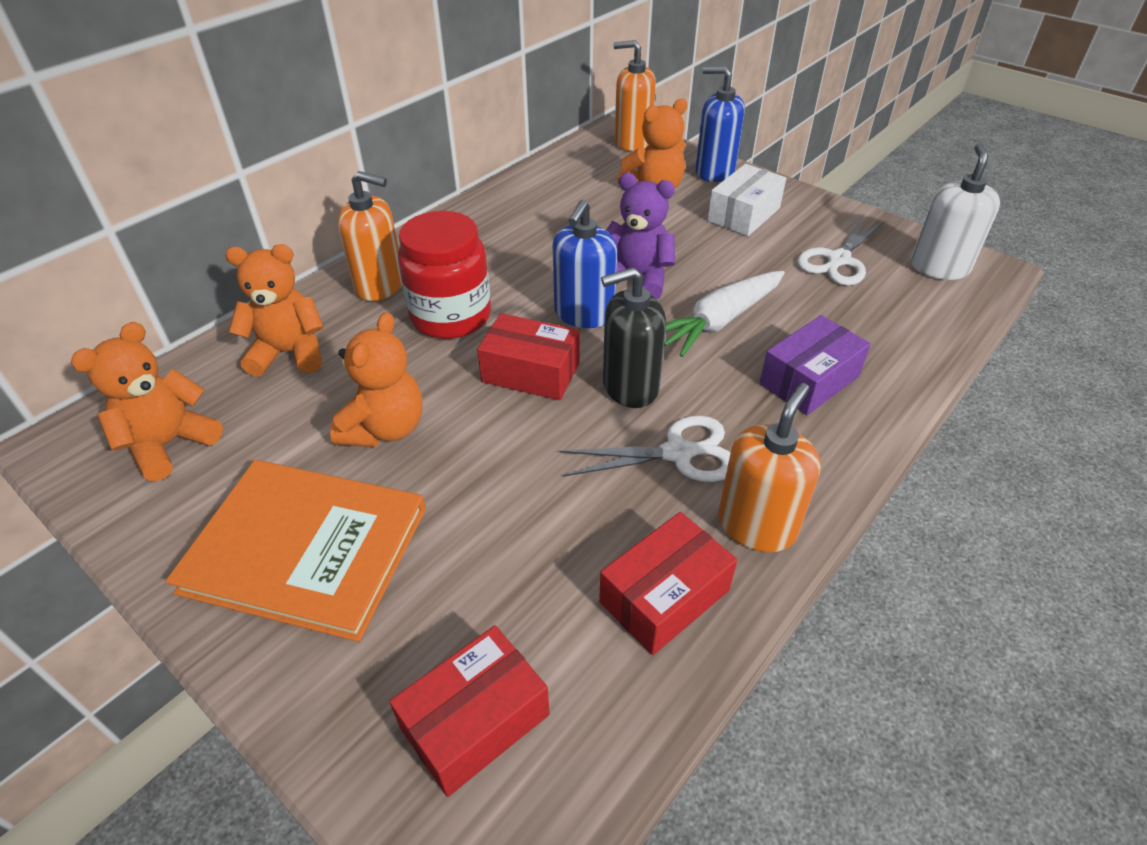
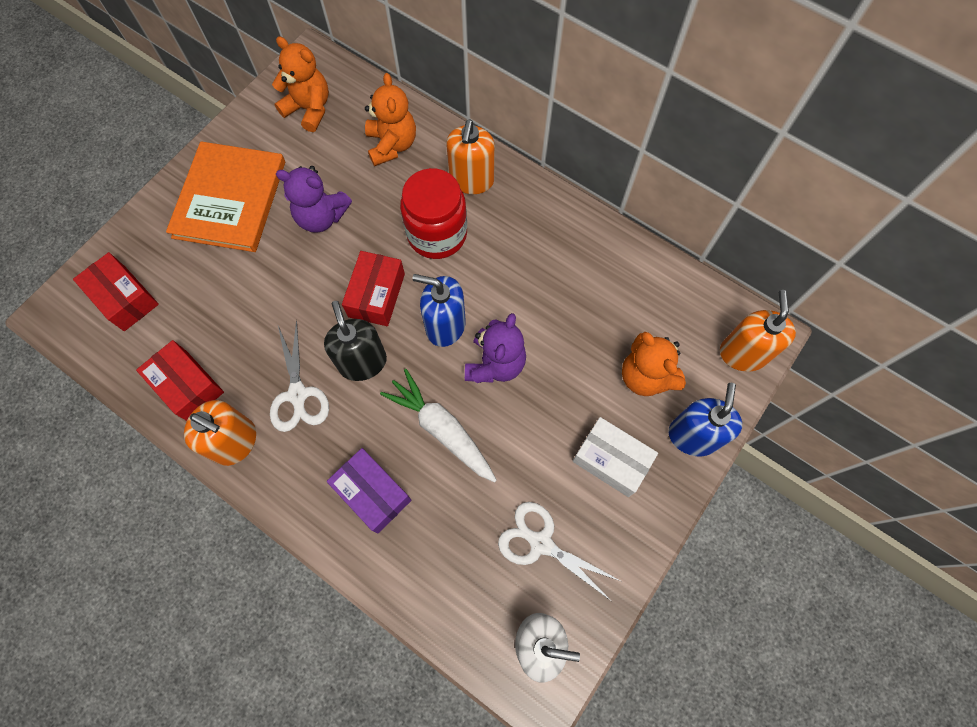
camera: 85 degrees right, 25 degrees up
(385, 428) = (321, 217): orange teddy bear -> purple teddy bear

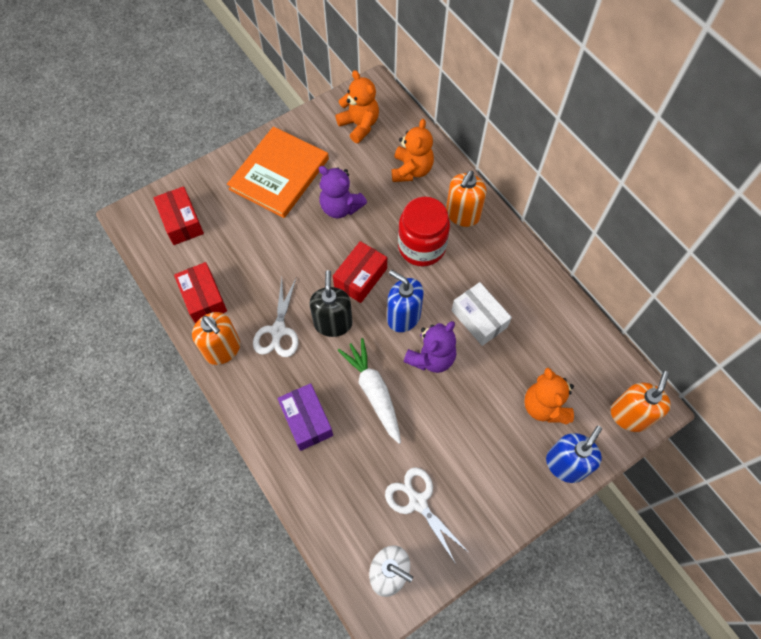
camera: 20 degrees right, 5 degrees down
(611, 460) = (494, 460): white box -> white box (479, 319)

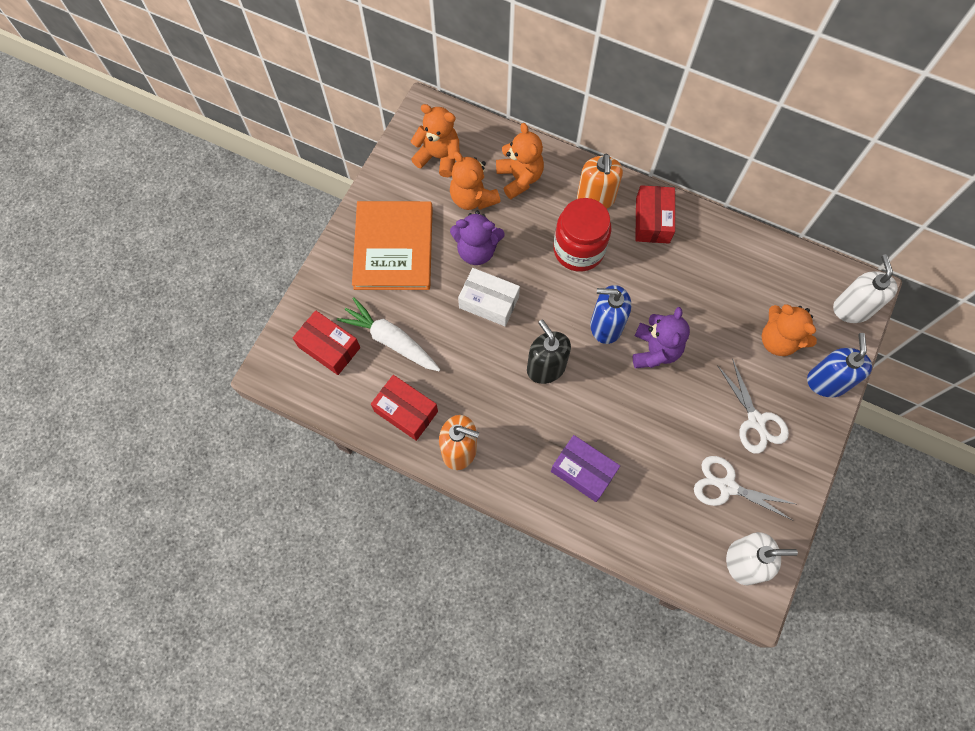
camera: 30 degrees left, 5 degrees up
(278, 331) = (500, 403): white scissors -> white scissors (756, 421)
(360, 277) = (542, 310): red box -> red box (652, 220)
(364, 167) = (473, 198): none -> orange teddy bear
(373, 392) = (625, 410): white carrot -> white carrot (390, 340)
(479, 319) = (674, 291): white box -> white box (489, 302)
(629, 415) = (852, 309): orange soap dispenser -> white soap dispenser

